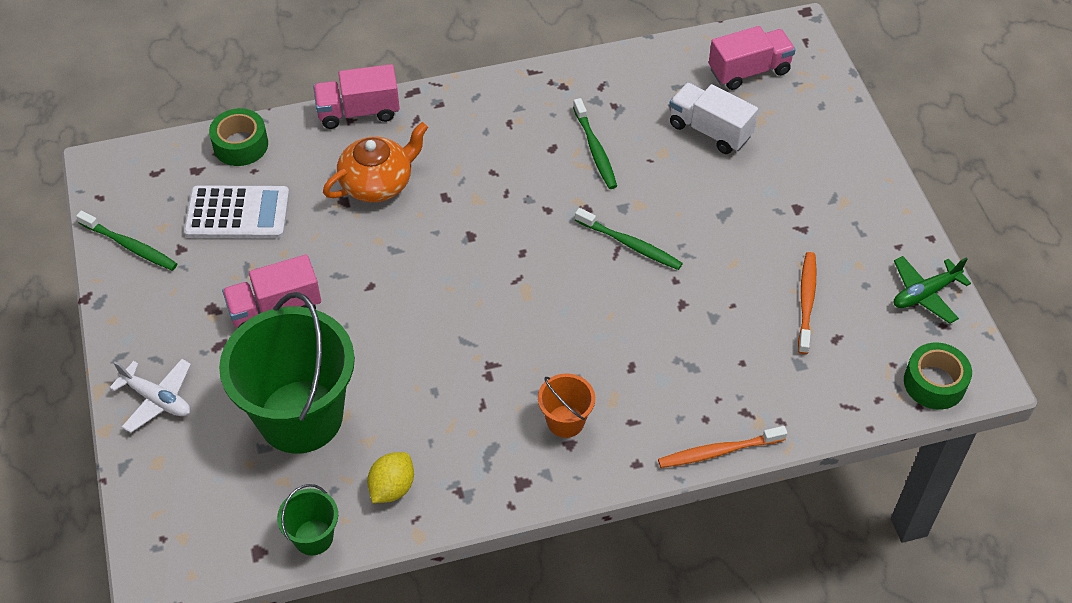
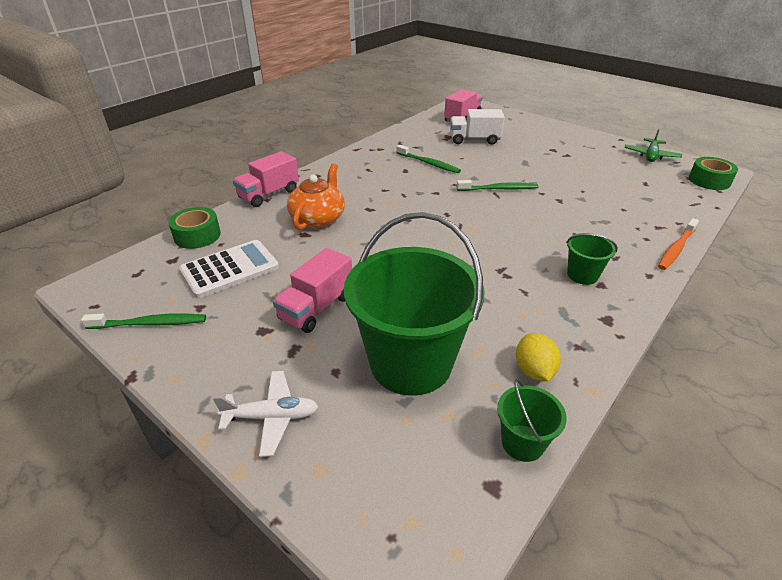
camera: 35 degrees left, 15 degrees down
(565, 421) = (582, 275): orange bucket -> green bucket
(806, 301) = (611, 176): orange toothbrush -> none

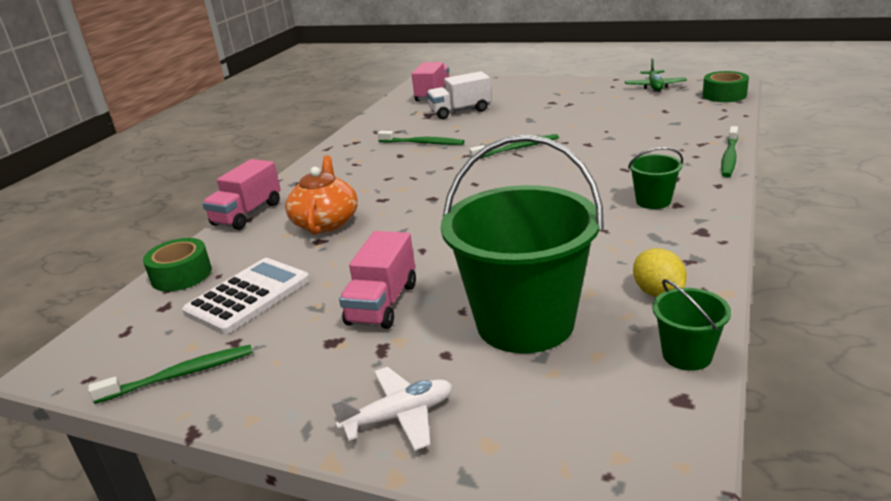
camera: 15 degrees left, 10 degrees down
(676, 249) = (729, 157): orange toothbrush -> green toothbrush

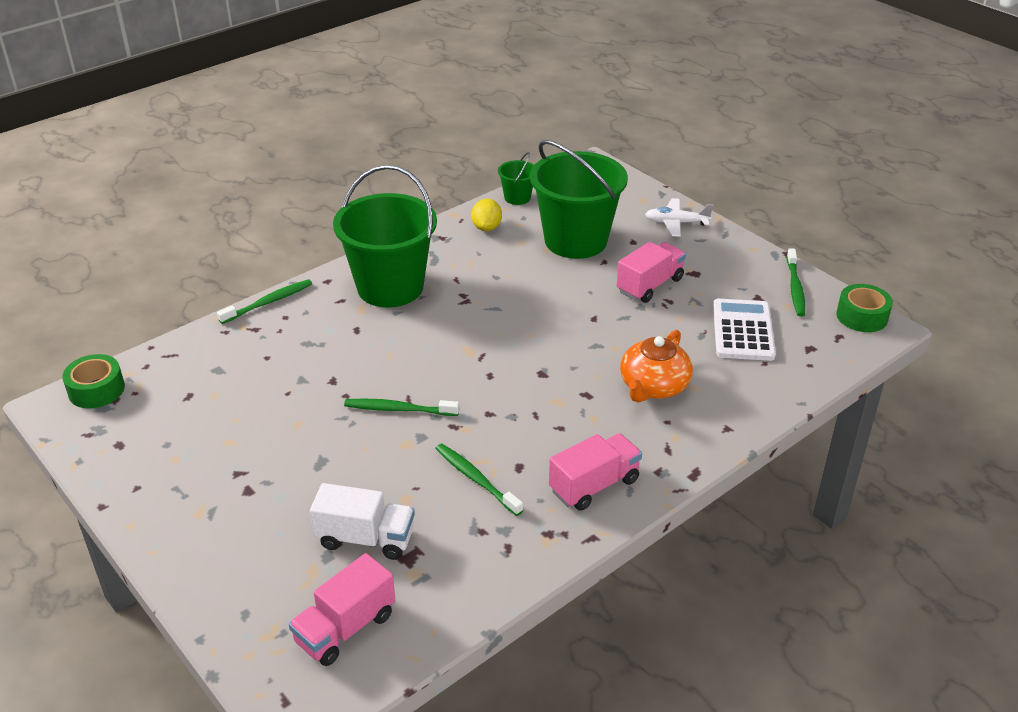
camera: 155 degrees left, 10 degrees up
(180, 375) = (795, 288): green toothbrush -> green toothbrush turned 90 degrees counterclockwise
(181, 275) = (797, 377): green tape -> green tape (862, 316)
(247, 214) = (726, 437): pink truck -> pink truck (594, 485)
(248, 296) = (742, 331): white calculator -> white calculator turned 120 degrees clockwise
(653, 201) = (390, 287): green bucket -> green bucket, size x2.26
(655, 86) = (107, 454): green plane -> none

